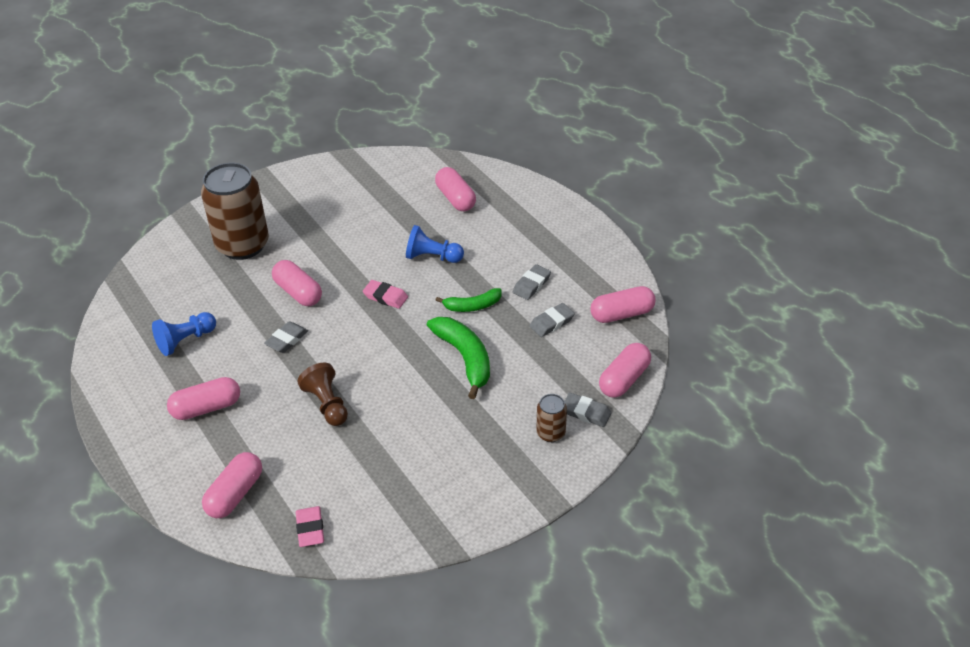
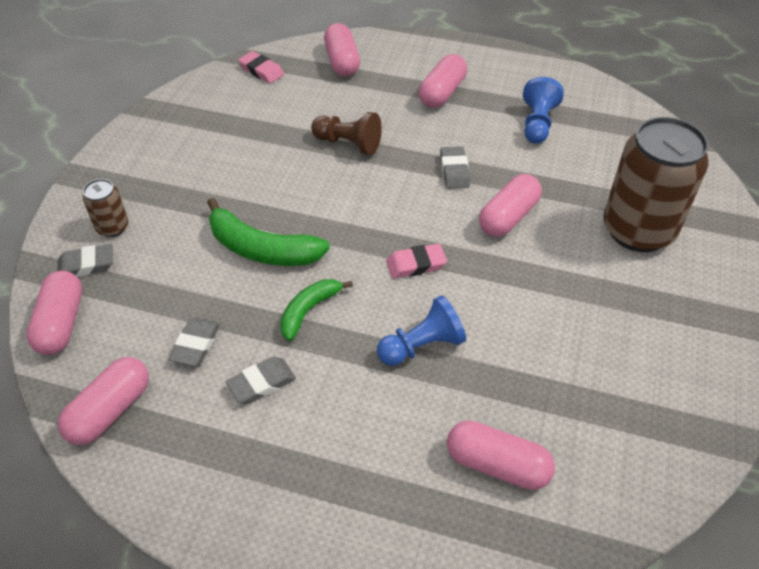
camera: 140 degrees right, 5 degrees up
(298, 292) = (508, 217): pink capsule -> pink capsule turned 60 degrees counterclockwise
(531, 285) = (261, 383): grey eraser -> grey eraser turned 60 degrees clockwise

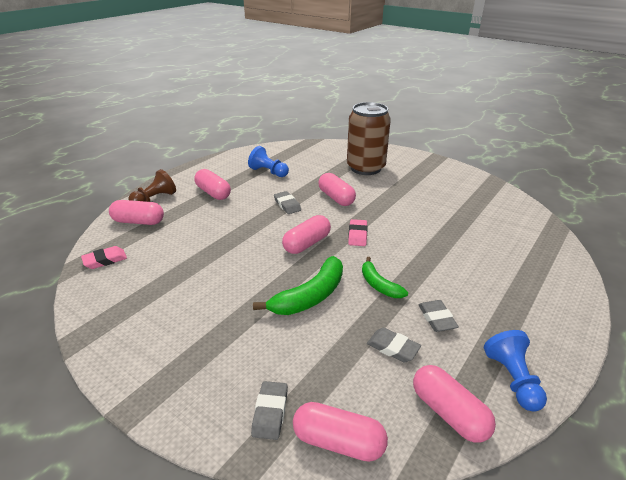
camera: 70 degrees left, 15 degrees down
(112, 227) = (231, 385): brown can -> none
(348, 144) = (230, 237): brown pawn -> brown pawn (155, 199)
(422, 346) = (422, 247): blue pawn -> blue pawn (512, 379)
(454, 171) = (287, 205): grey eraser -> grey eraser turned 45 degrees clockwise
(497, 465) = (506, 242): pink capsule -> pink capsule (307, 244)

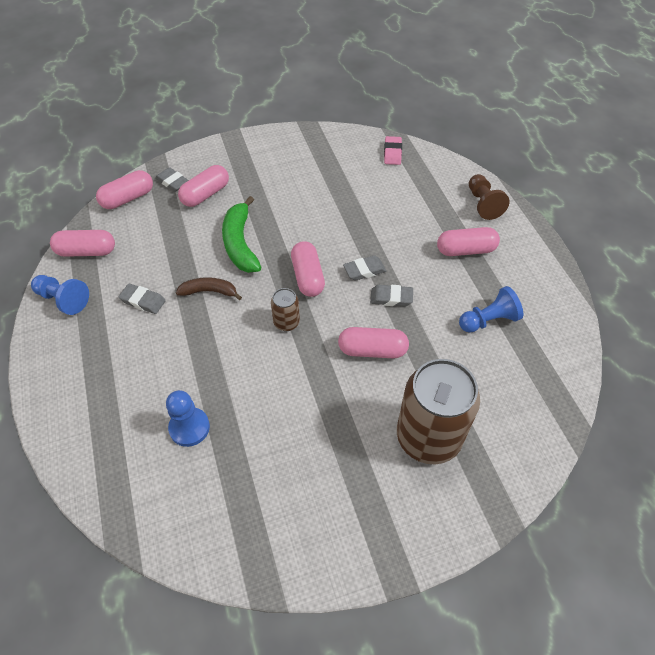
camera: 125 degrees right, 20 degrees up
(139, 221) = (443, 183): pink capsule -> pink capsule (205, 194)
(357, 235) = (286, 322): pink eraser -> brown can
(379, 285) = (209, 291): green banana -> brown banana
(392, 348) = (150, 258): grey eraser -> grey eraser (364, 270)
(477, 236) = (189, 428): none -> blue pawn

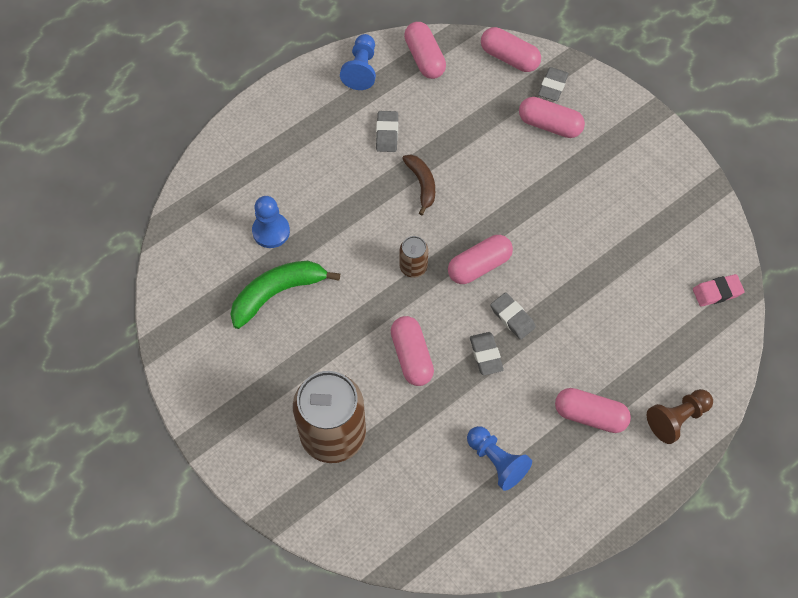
camera: 70 degrees right, 10 degrees up
(240, 243) = (496, 186): green banana -> green banana (277, 293)
(465, 250) = (590, 415): pink capsule -> pink capsule turned 45 degrees counterclockwise

